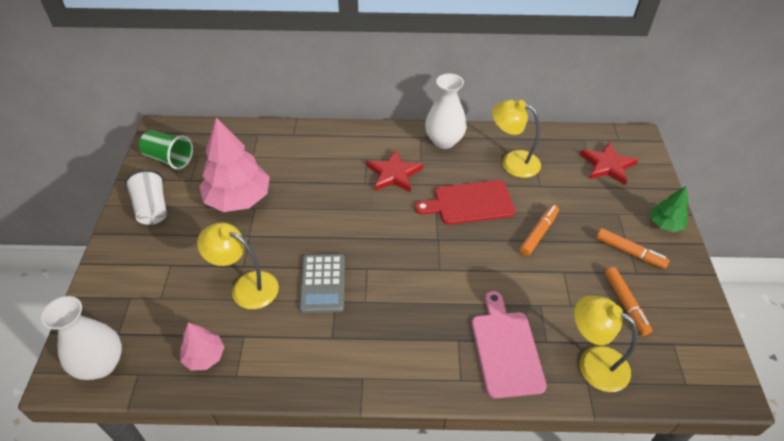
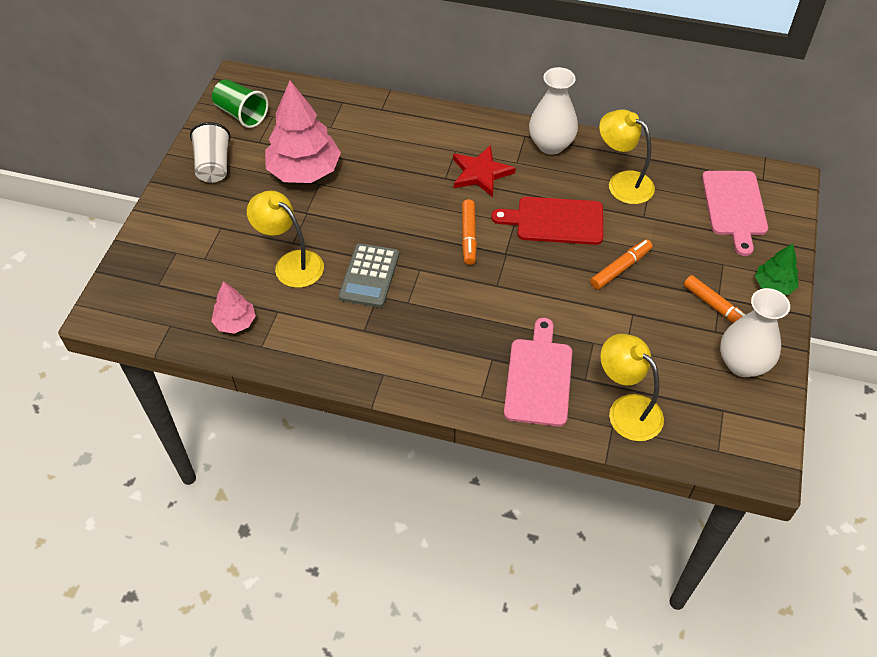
camera: 15 degrees right, 5 degrees up
(101, 364) = (138, 309): white vase -> white vase (742, 364)
(607, 165) = (734, 207): red star -> pink cutting board
(625, 304) = (687, 360): orange marker -> orange marker (468, 236)

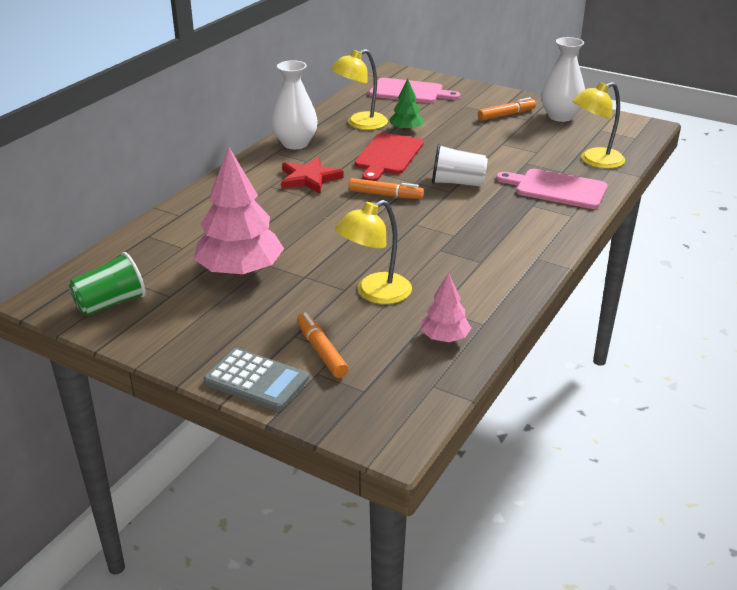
camera: 75 degrees left, 20 degrees down
(213, 166) = (186, 332): white cup -> white cup (457, 183)
(369, 276) = (412, 250): grey calculator -> grey calculator (256, 380)
(620, 268) = (453, 140): orange marker -> orange marker (321, 351)
(773, 285) = (492, 94): green tree -> green tree (406, 130)

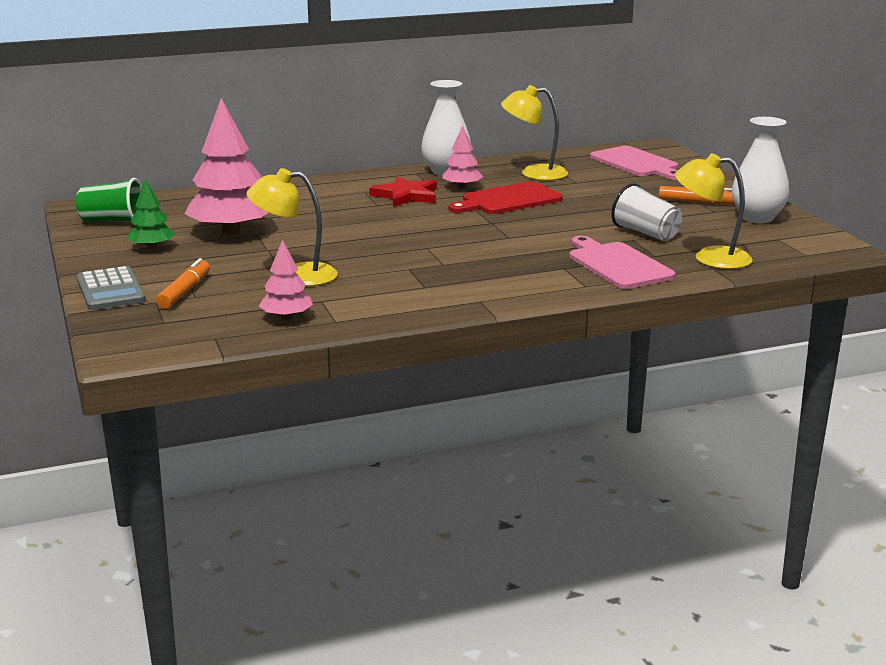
camera: 40 degrees right, 10 degrees down
(334, 155) = (462, 187): none -> pink tree
(385, 195) = (445, 223): orange marker -> none
(406, 130) = (568, 187): green tree -> green tree (152, 247)
(457, 183) = (529, 234): white cup -> white cup (646, 233)

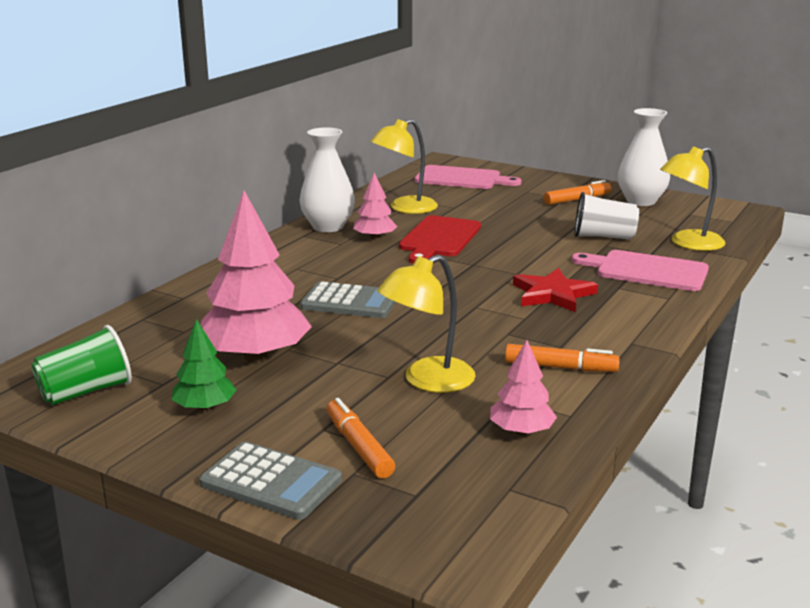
camera: 40 degrees left, 0 degrees up
(351, 220) = (350, 302): none -> grey calculator
(393, 297) = (560, 367): none -> orange marker
(406, 195) = (344, 260): red star -> red star (552, 294)

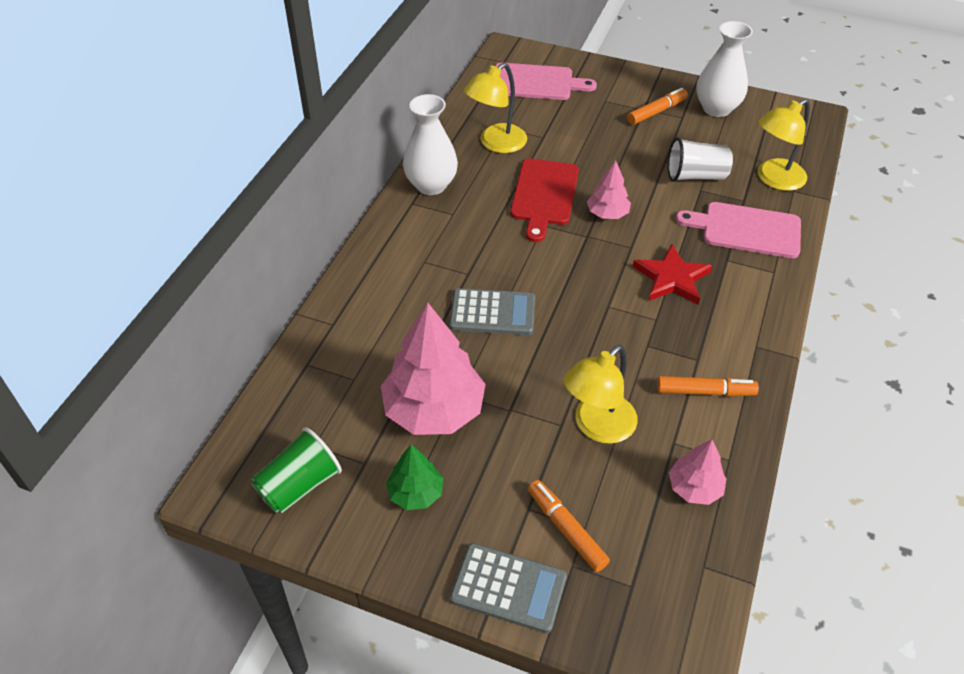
camera: 10 degrees left, 25 degrees up
(375, 238) = (482, 200): pink tree -> pink tree (607, 213)

